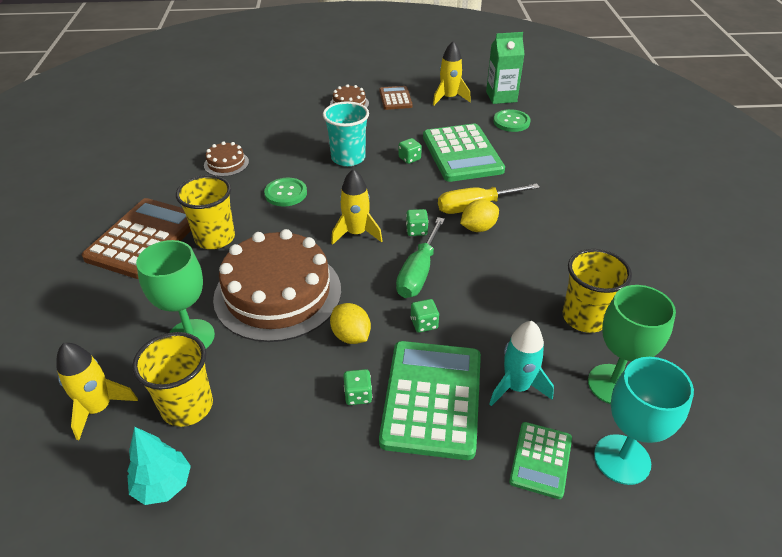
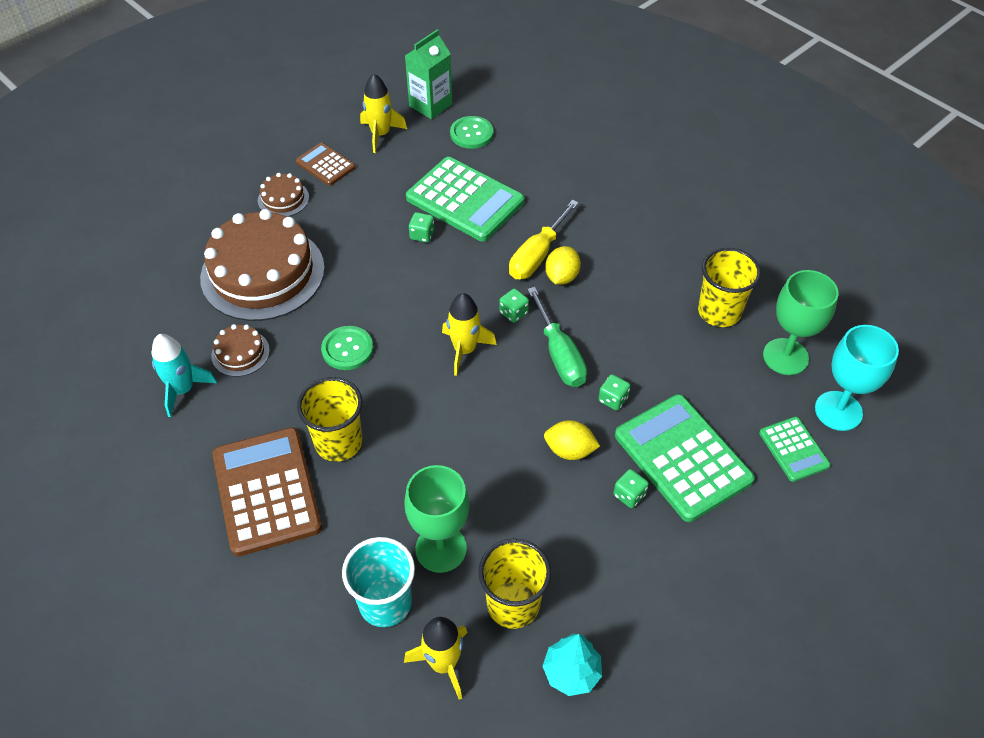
camera: 40 degrees left, 10 degrees up
(278, 293) = (466, 456): brown cake -> brown cake (262, 273)
(348, 158) = (361, 270): turquoise cup -> turquoise cup (385, 603)
(516, 387) = (728, 405): turquoise rocket -> turquoise rocket (183, 390)

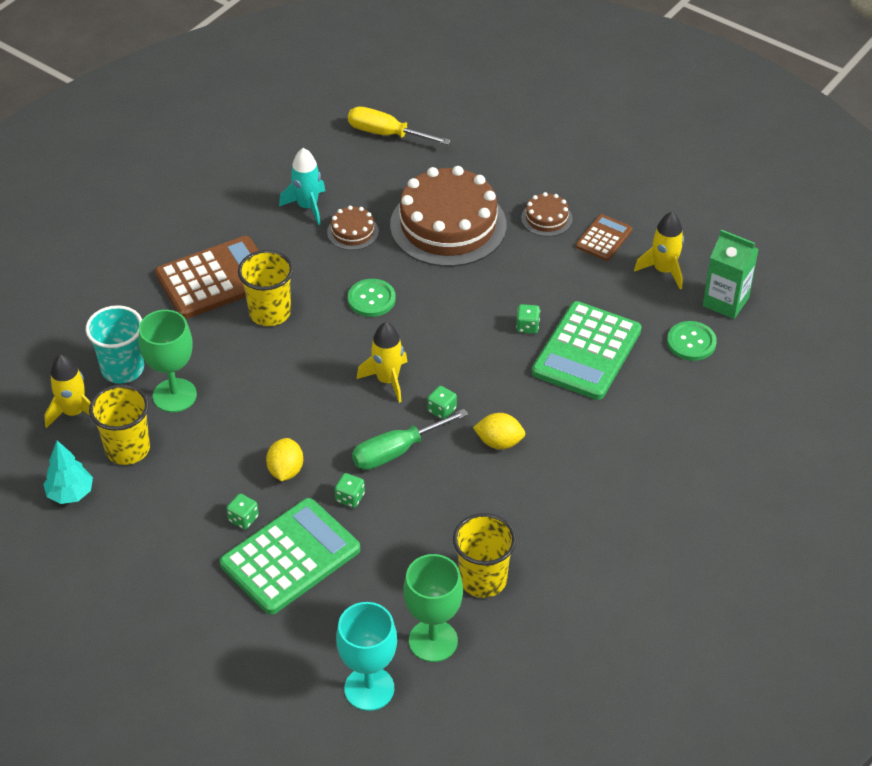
camera: 80 degrees right, 5 degrees down
(537, 255) = (524, 419): yellow screwdriver -> yellow screwdriver (386, 134)
(793, 449) = (314, 648): green calculator -> none

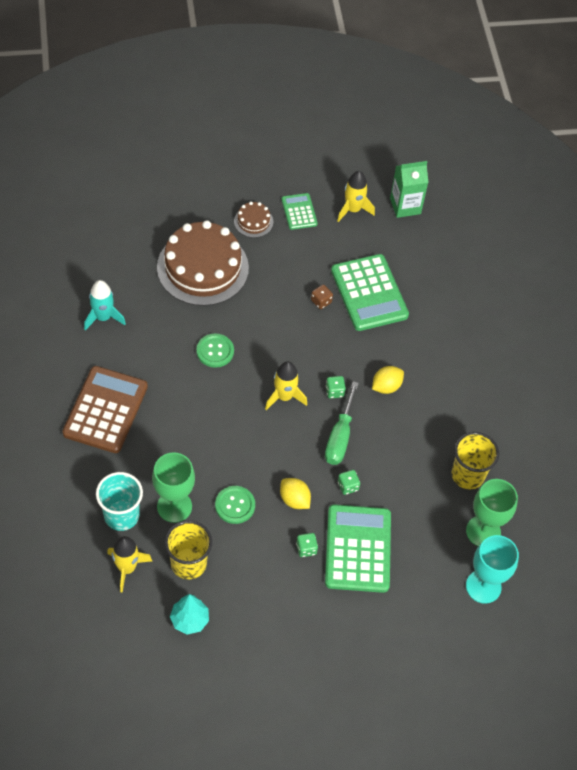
camera: 50 degrees left, 10 degrees up
(270, 312) = (166, 407): yellow cup -> none
(353, 232) = (151, 314): brown cake -> none
(386, 134) = (93, 230): yellow screwdriver -> none
(527, 326) = (321, 301): green dice -> brown dice
(604, 238) = (299, 212): brown calculator -> green calculator
(691, 342) = (415, 245): green button -> green button (235, 505)

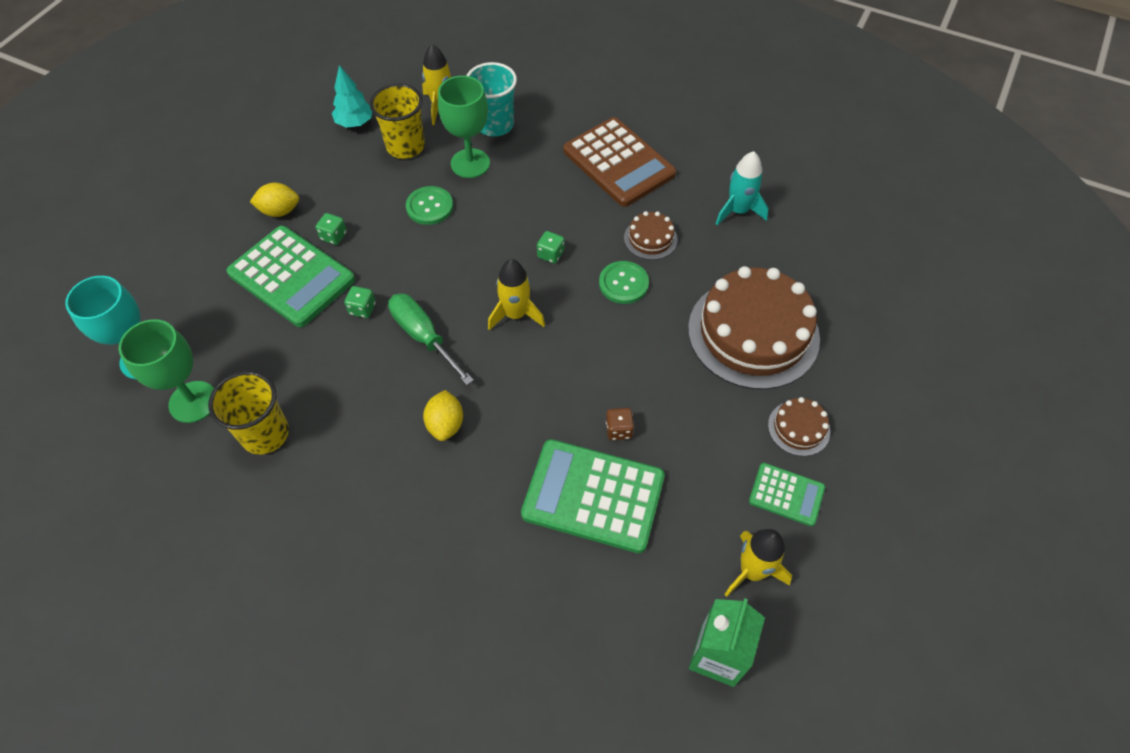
camera: 130 degrees right, 0 degrees up
(165, 355) = (650, 238): none -> brown cake
(294, 500) = (391, 255): yellow lemon -> yellow lemon (280, 211)
(334, 391) = (483, 366): green dice -> green dice (550, 254)

